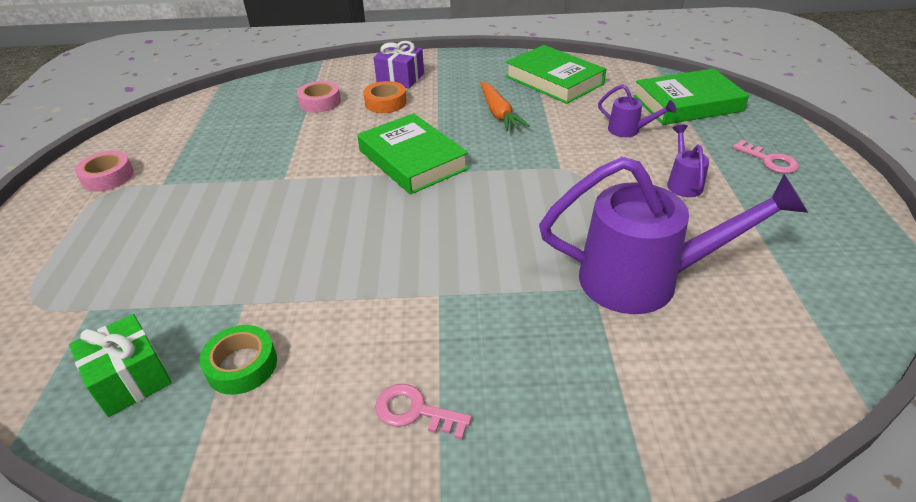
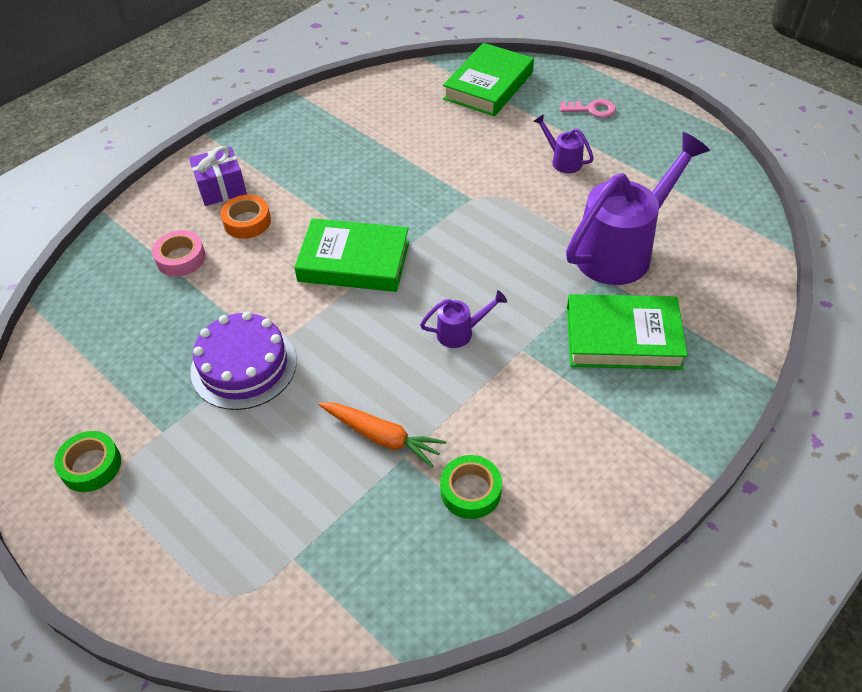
camera: 45 degrees left, 10 degrees up
(108, 177) = (91, 466): pink tape -> green tape
(130, 379) = (412, 563): green gift -> none
(255, 178) = (244, 366): none -> purple cake
(415, 411) = (607, 426): pink key -> none
(499, 113) = (362, 175): orange carrot -> orange carrot (382, 437)
(554, 80) = (362, 115): green book -> green book (622, 338)
(629, 130) = (478, 135): purple watering can -> purple watering can (460, 332)

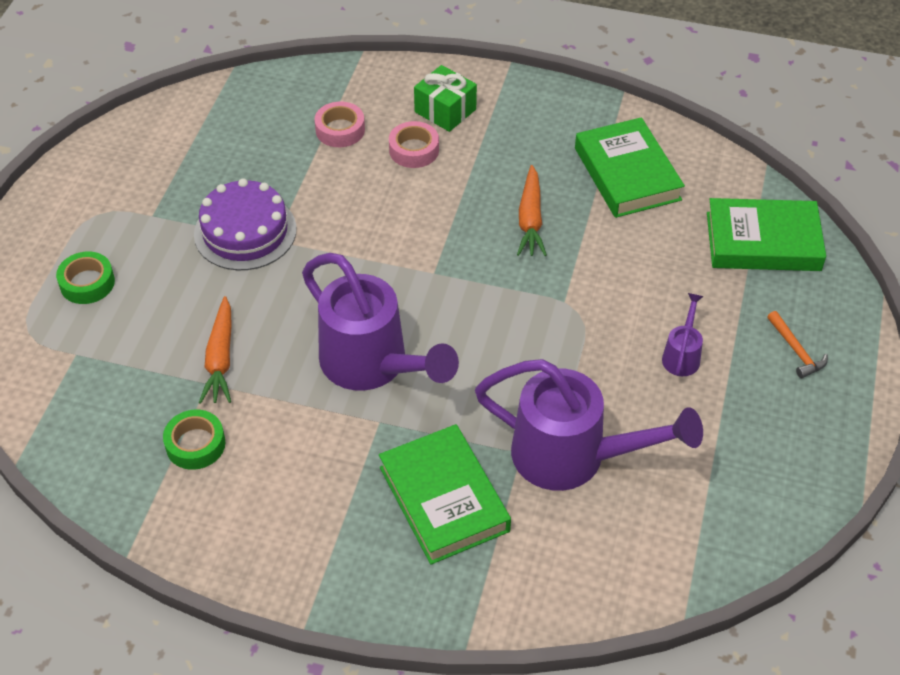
camera: 60 degrees right, 0 degrees up
(91, 466) = (99, 191): green tape -> green tape (87, 283)
(221, 188) = (445, 111): purple gift -> green gift
(247, 222) = (414, 150): orange tape -> pink tape
(354, 261) = (413, 248): green book -> green book (627, 174)
(378, 185) = (530, 219): none -> orange carrot
(460, 332) = (372, 365): purple watering can -> purple watering can, size x2.28
(592, 109) = (796, 350): pink key -> orange hammer

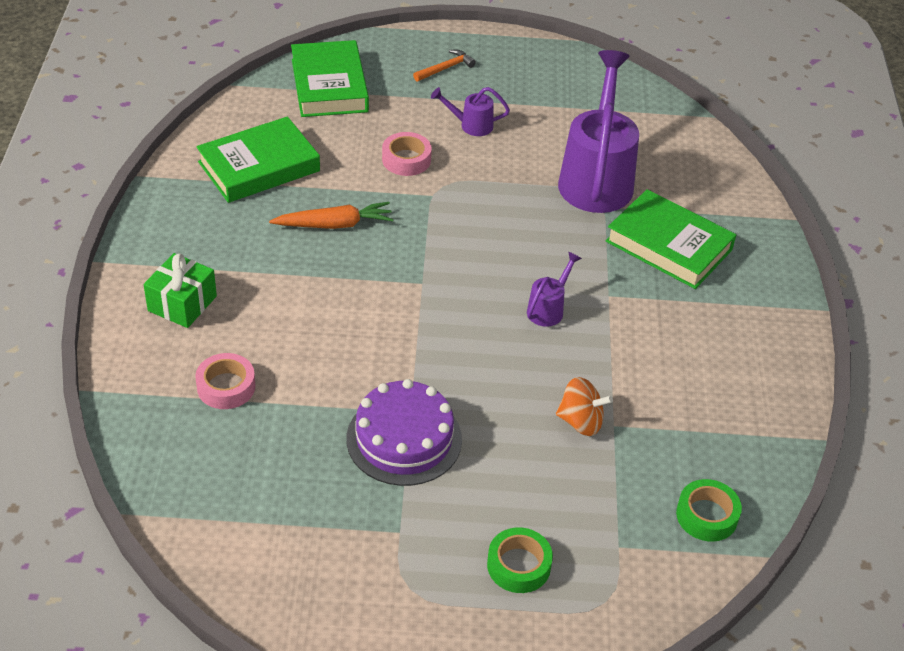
camera: 105 degrees left, 5 degrees down
(195, 444) = (686, 417): green tape -> green tape (707, 515)
(220, 358) = (580, 421): orange carrot -> orange spinning top
(372, 365) = (548, 309): purple watering can -> purple watering can, size x0.44
(414, 150) = (250, 320): pink tape -> pink tape (406, 159)
(444, 499) = (669, 245): green book -> green book turned 75 degrees clockwise

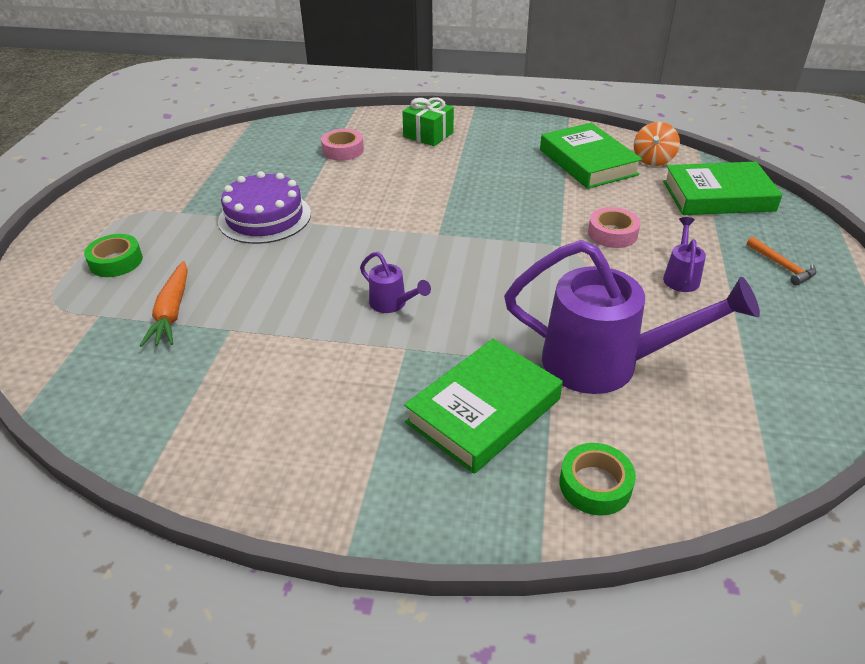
camera: 100 degrees right, 5 degrees down
(334, 224) = (515, 194): orange carrot -> orange carrot (172, 312)
(580, 421) = (243, 309): orange spinning top -> orange spinning top (653, 160)
(707, 515) = (94, 376): green tape -> green tape (595, 485)

